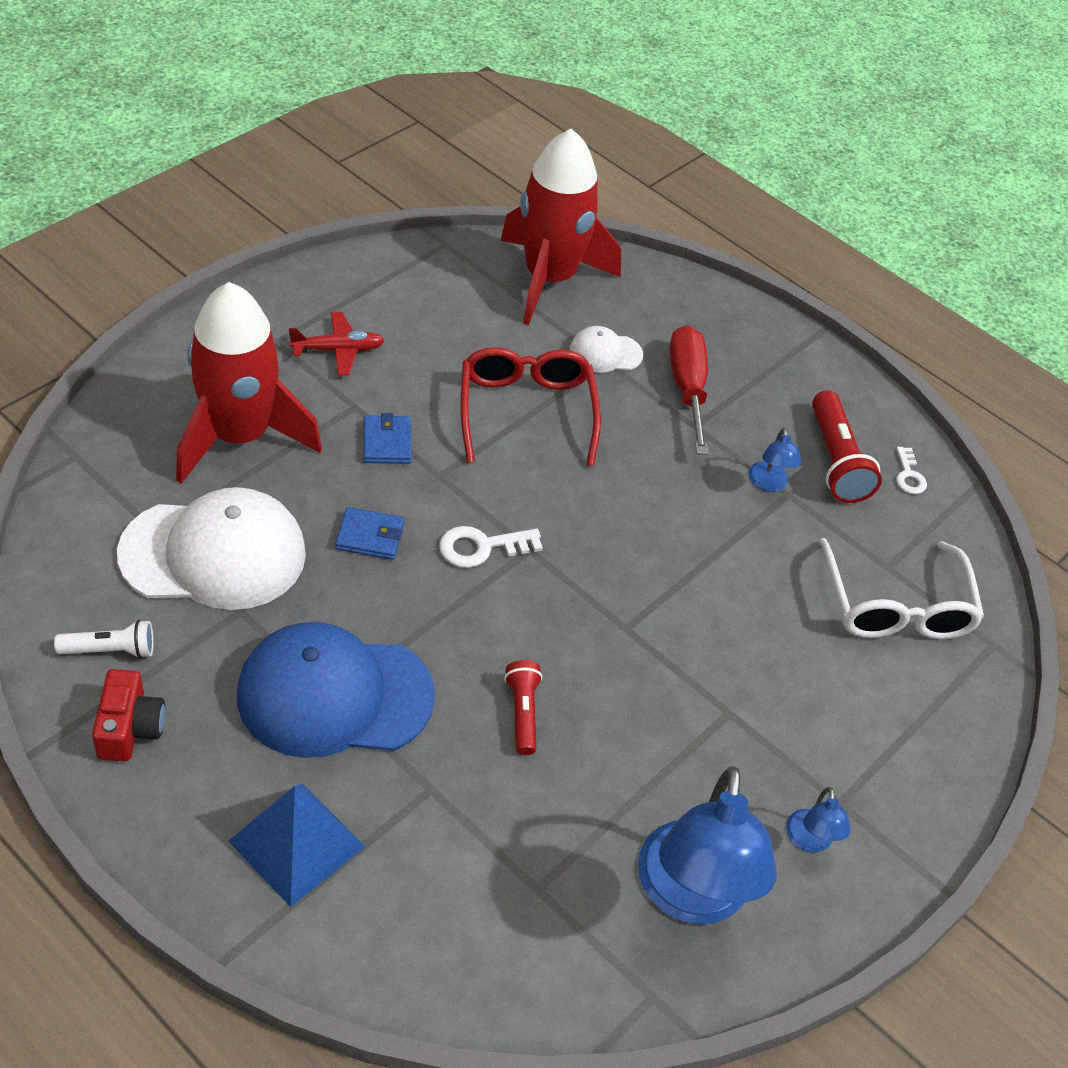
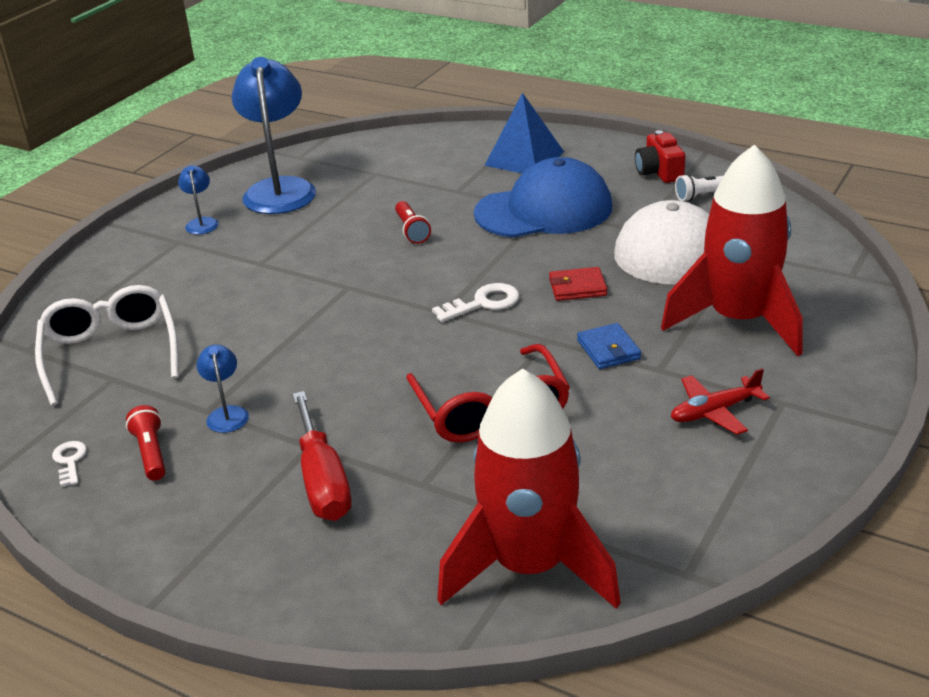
camera: 175 degrees right, 15 degrees down
(370, 536) = (577, 287): blue wallet -> red wallet
(605, 353) = (428, 492): white cap -> none
(836, 461) = (151, 453): red flashlight -> red flashlight, size x0.61

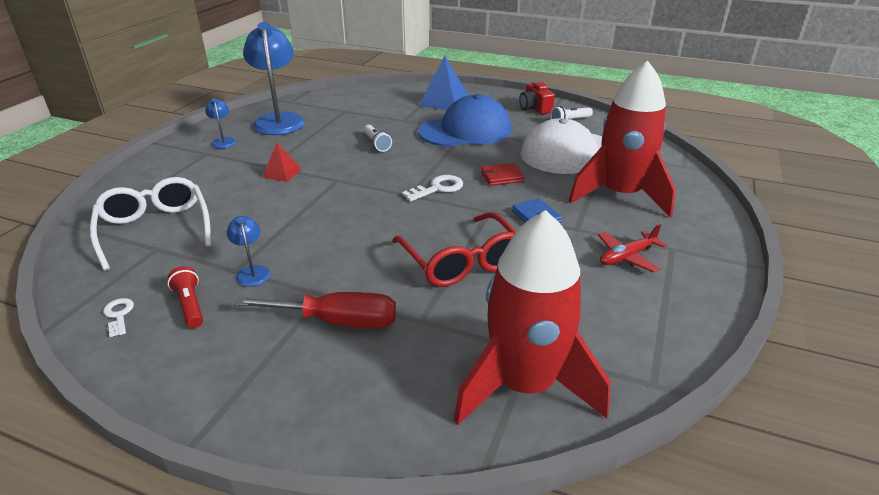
camera: 10 degrees left, 0 degrees up
(276, 274) = (282, 173): none -> red pyramid
(322, 481) = (337, 322): red screwdriver -> red screwdriver turned 60 degrees counterclockwise
(411, 230) = (376, 144): red flashlight -> white flashlight

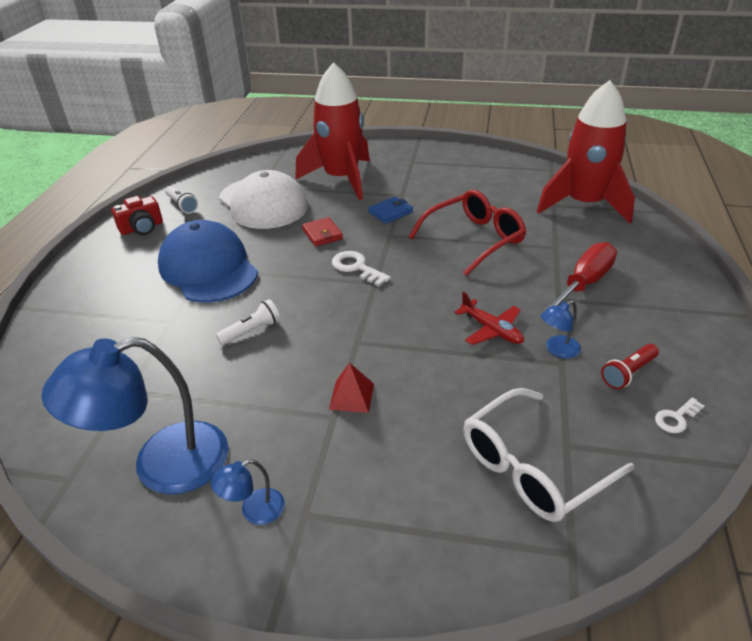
camera: 100 degrees left, 5 degrees up
(337, 322) = (584, 283): red screwdriver -> red screwdriver turned 45 degrees clockwise
(444, 101) = (105, 297): blue pyramid -> none
(627, 257) = (431, 176): red plane -> red plane (491, 330)

